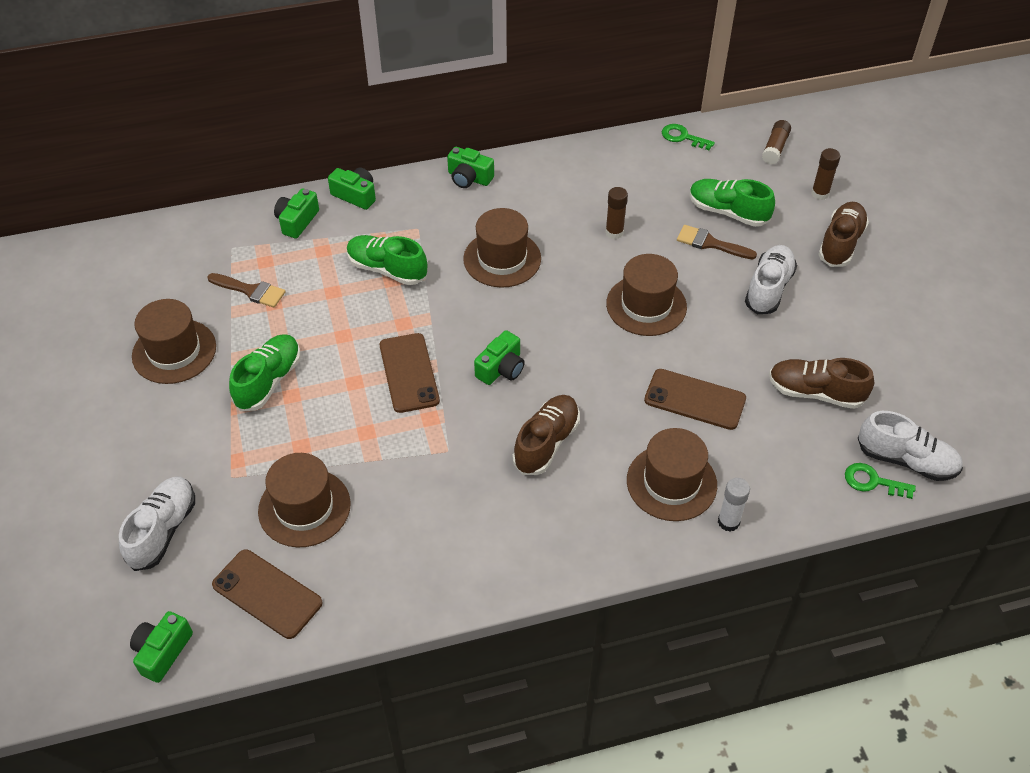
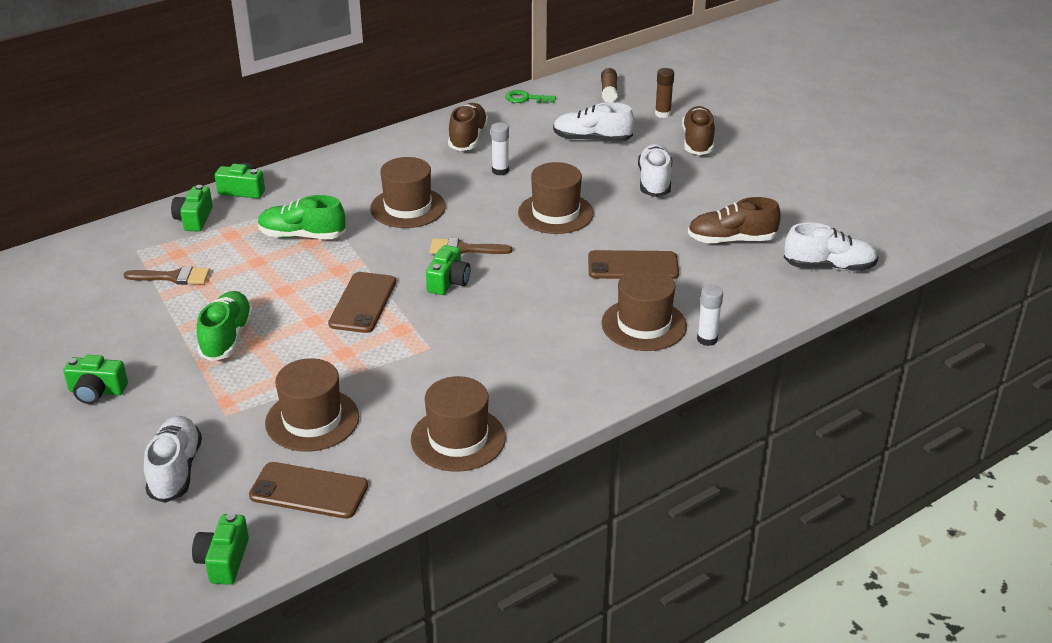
camera: 20 degrees left, 15 degrees down
(174, 351) = (117, 337): brown hat -> brown hat (458, 439)
(409, 373) = (363, 303): brown phone -> brown phone turned 45 degrees clockwise
(469, 178) = (346, 159): green camera -> green camera (97, 391)
(546, 443) = (518, 323): brown shoe -> brown shoe (468, 138)
(614, 232) = (500, 171): brown glue stick -> white glue stick
(710, 243) = (588, 162): brown brush -> brown brush (464, 249)
(728, 212) = (592, 139): green shoe -> white shoe
(872, 481) = (810, 286): green key -> none

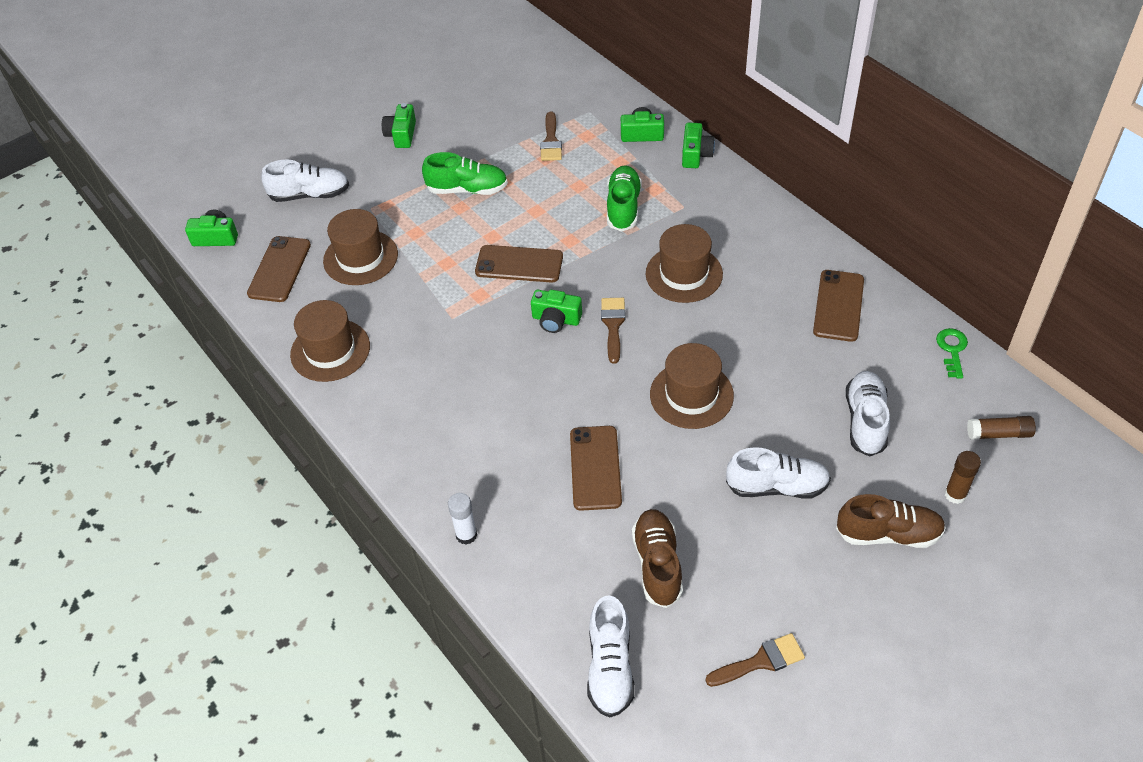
camera: 90 degrees right, 15 degrees up
(468, 138) = (838, 306): brown shoe -> brown phone
(500, 171) = (772, 340): white glue stick -> none
(644, 325) = (490, 479): brown hat -> none
(811, 201) = (761, 661): none -> brown brush

